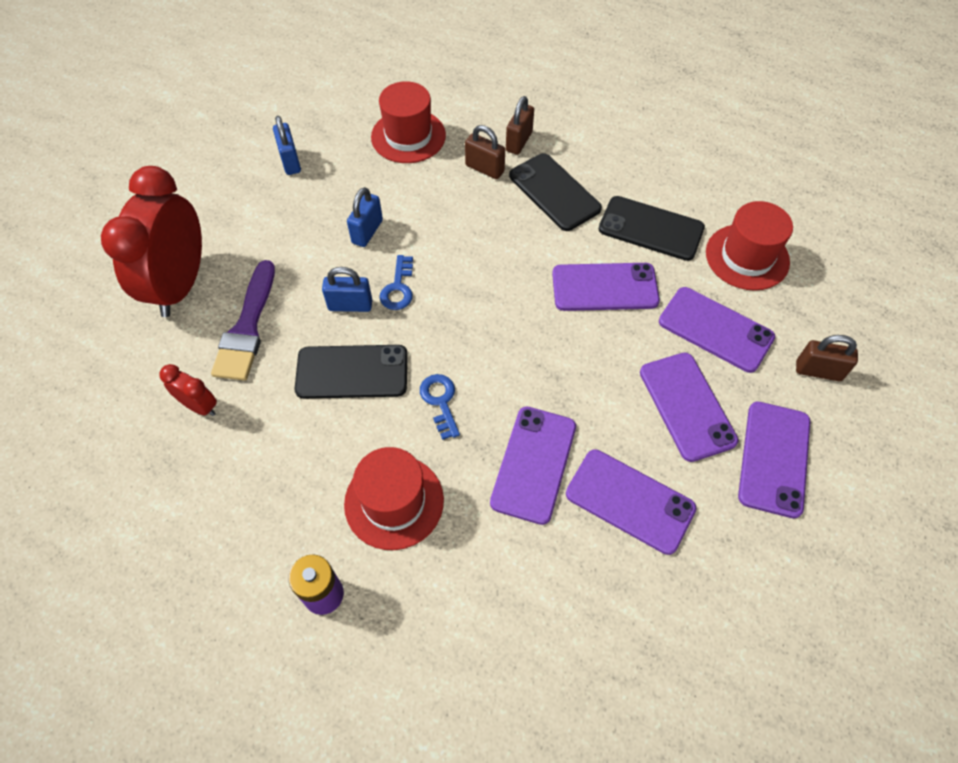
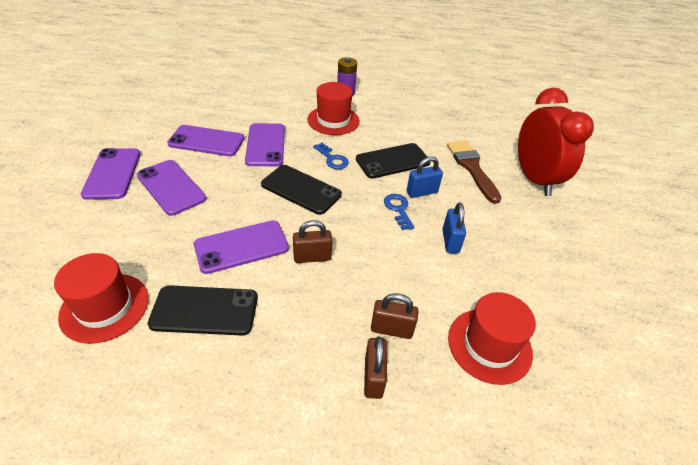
camera: 155 degrees right, 15 degrees down
(199, 406) = (459, 133): red clock -> none
(247, 328) = (471, 168): purple brush -> brown brush
(290, 161) = (564, 283): blue padlock -> none
(554, 192) = (311, 323): black phone -> black phone (301, 189)
(715, 330) = (145, 237): purple phone -> none
(818, 371) = (62, 228): brown padlock -> brown padlock (312, 257)

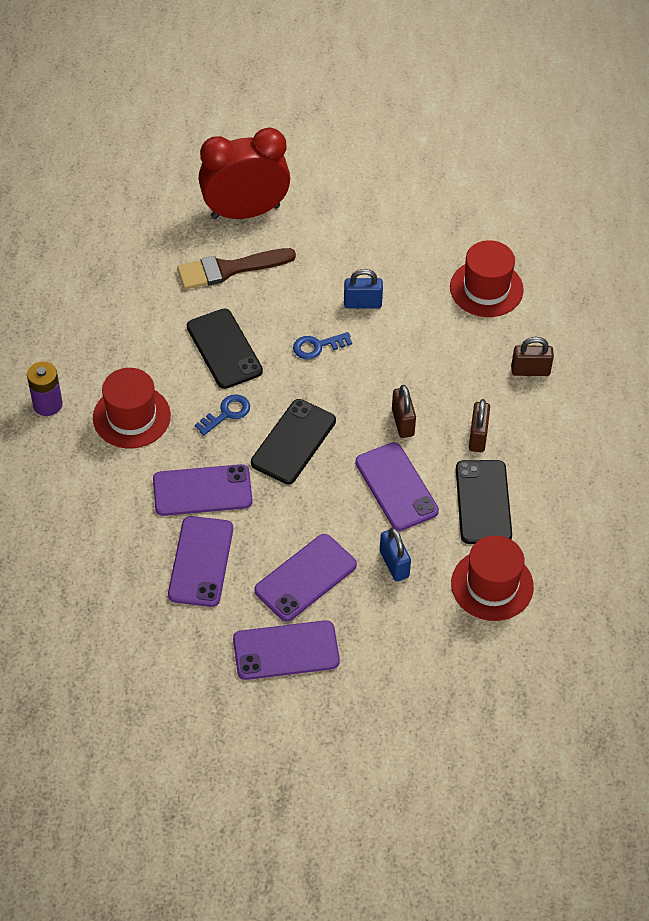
camera: 90 degrees left, 10 degrees up
(391, 329) = (481, 357): brown padlock -> brown padlock (477, 437)
(422, 192) = (284, 323): blue padlock -> blue padlock (394, 564)

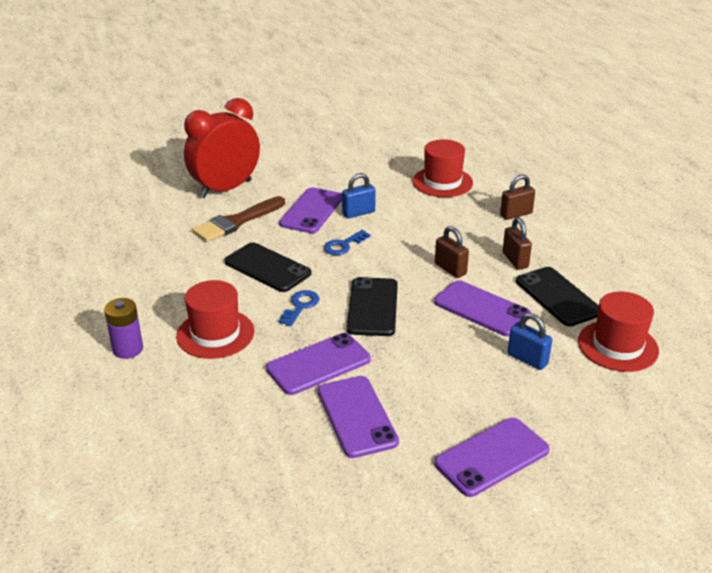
camera: 25 degrees left, 20 degrees down
(305, 577) = (461, 395): purple phone -> purple phone (311, 211)

